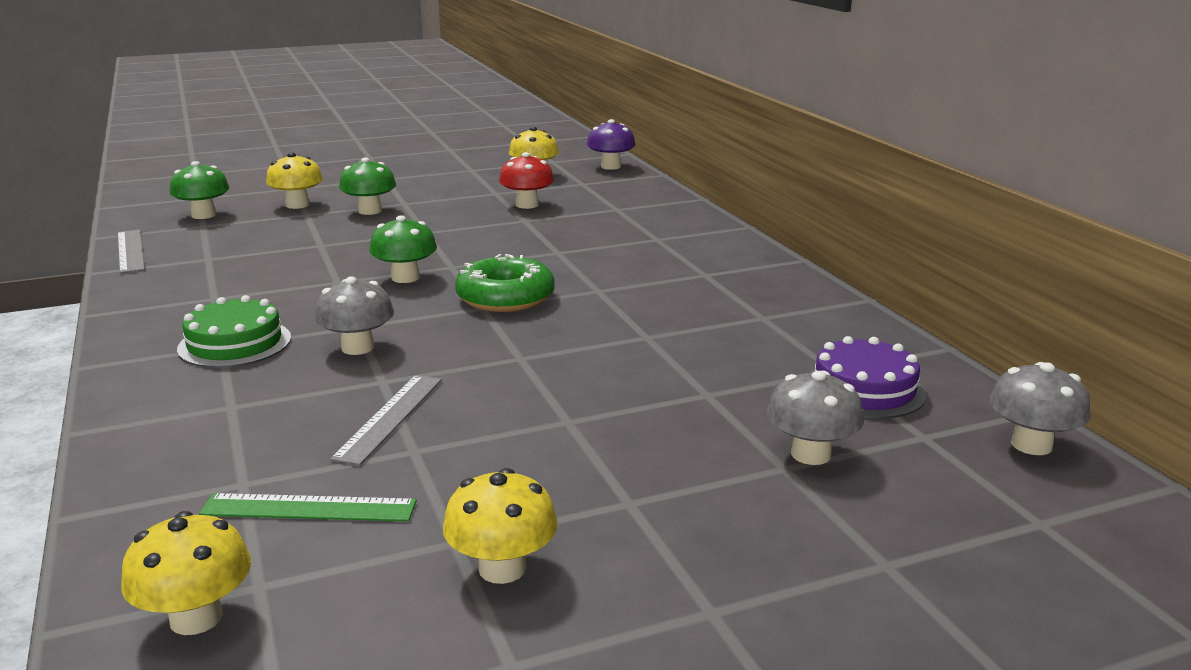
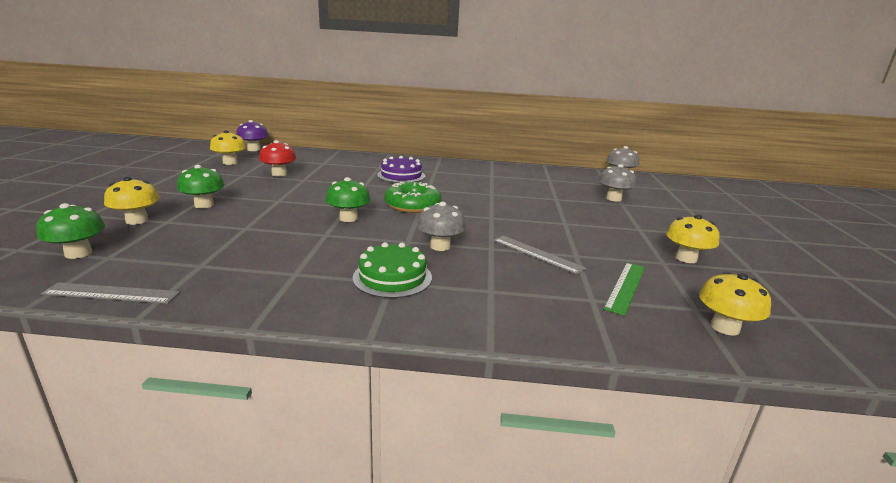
camera: 65 degrees left, 0 degrees up
(864, 389) = (568, 181): purple cake -> purple cake (401, 175)

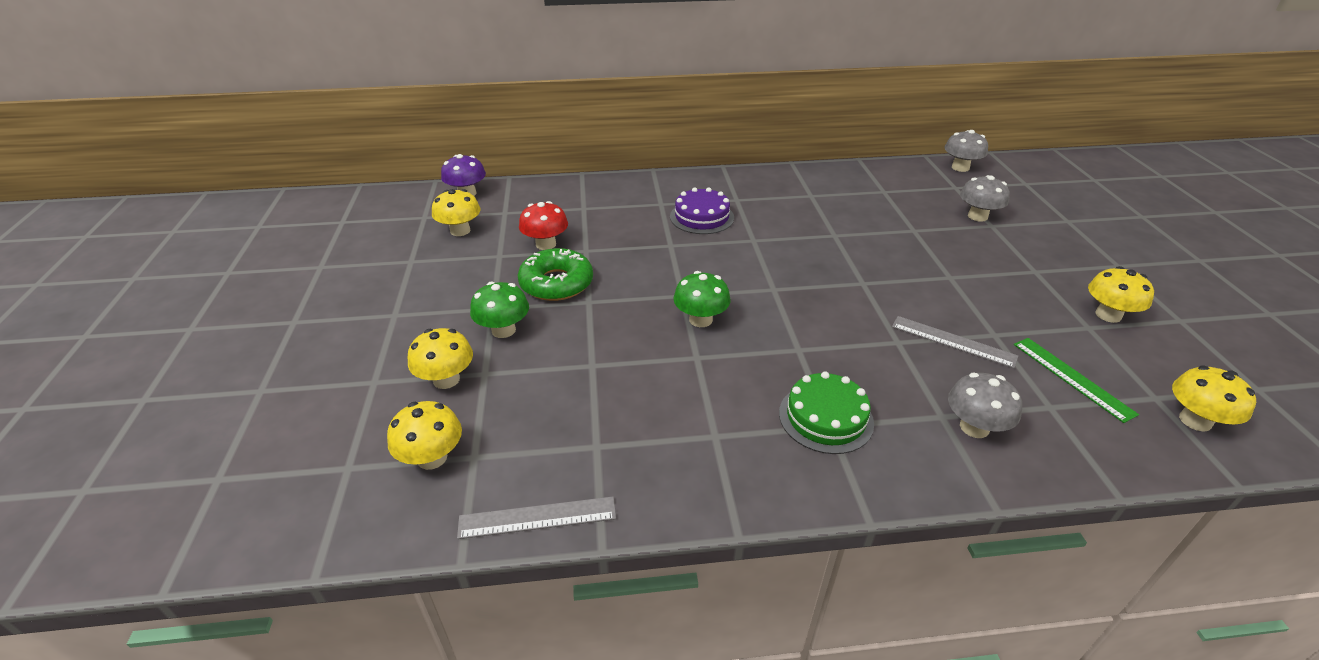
camera: 10 degrees left, 15 degrees up
(78, 253) = (432, 458): green mushroom -> yellow mushroom
(412, 205) = (757, 277): green donut -> green donut (556, 283)
(440, 246) = (841, 350): grey mushroom -> grey mushroom (974, 427)
(625, 287) = (1072, 378): green ruler -> green ruler turned 45 degrees counterclockwise

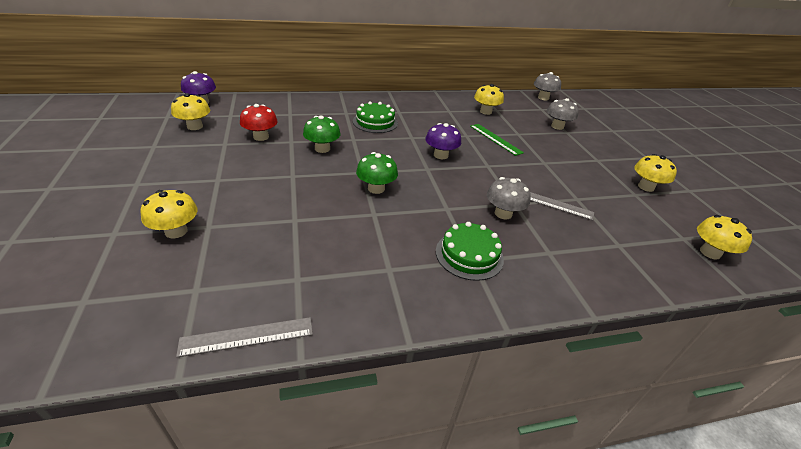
camera: 10 degrees left, 0 degrees up
(432, 458) = (159, 291): yellow mushroom -> yellow mushroom (485, 112)
(503, 330) = (225, 195): green mushroom -> green mushroom (322, 149)
(556, 283) = (268, 163): green donut -> none
(702, 217) = (375, 122): purple cake -> green cake
(794, 267) = (441, 155): none -> purple mushroom
(974, 427) = (571, 259): grey mushroom -> grey mushroom (503, 213)
(1072, 378) = (630, 226): green ruler -> green ruler (495, 139)

